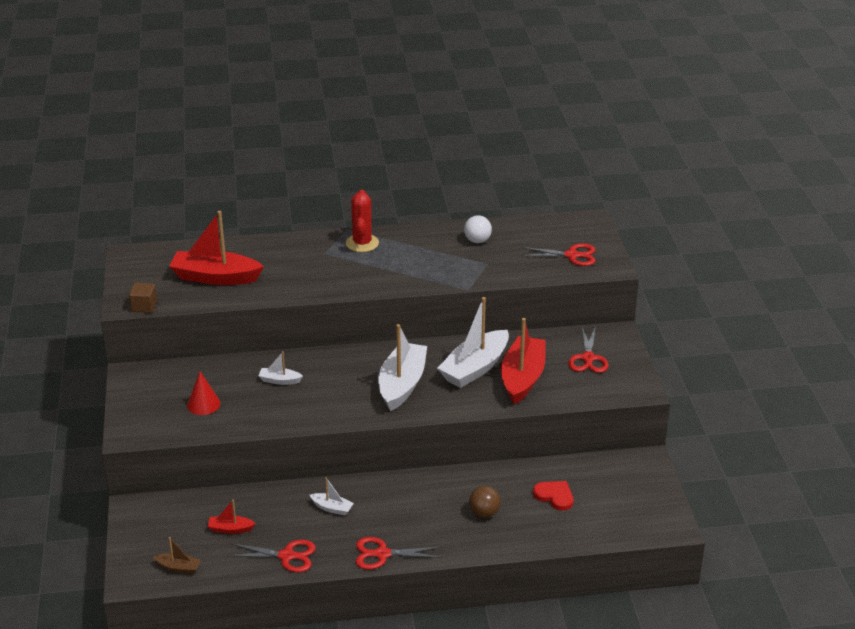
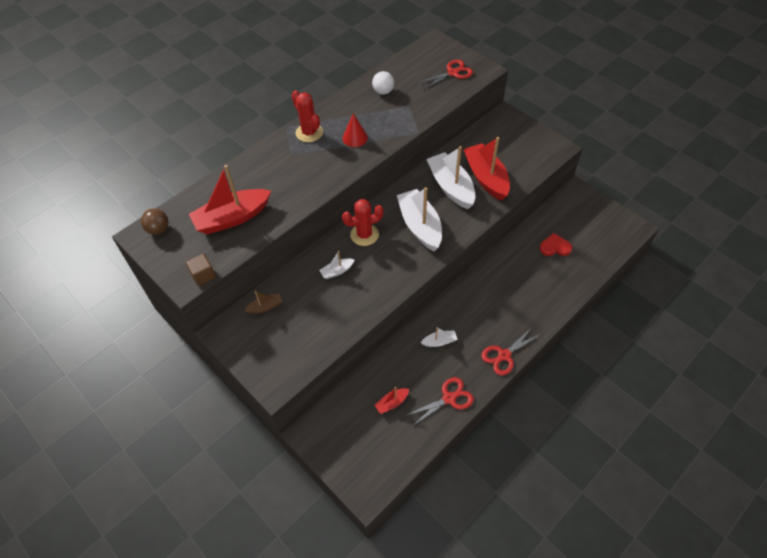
camera: 35 degrees left, 20 degrees up
(178, 568) = (389, 459): brown boat -> brown boat (265, 307)
(203, 404) = (304, 324): red cone -> red cone (355, 138)
(339, 365) = (364, 235): none -> red cactus
(475, 368) = (451, 187): white boat -> white boat turned 150 degrees clockwise
(484, 513) = (530, 284): brown ball -> brown ball (158, 229)
(588, 358) = (507, 141): red scissors -> none

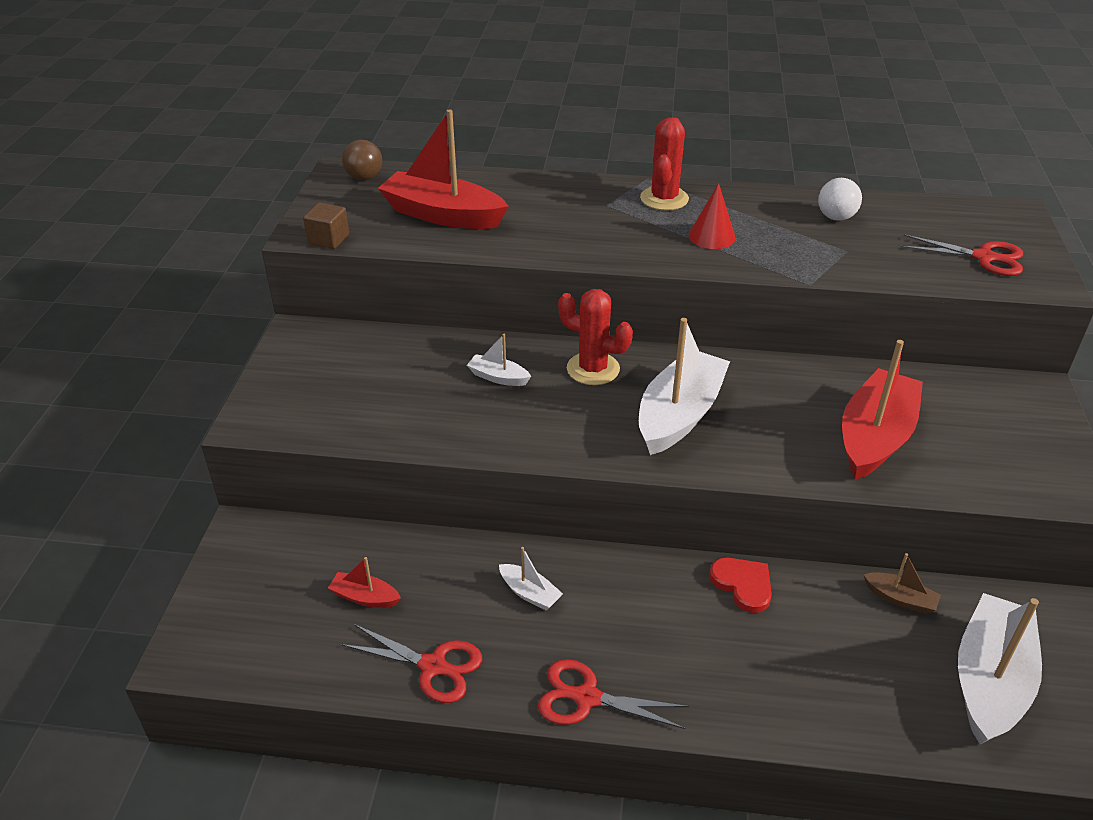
camera: 50 degrees right, 15 degrees down
(265, 307) = (370, 347): brown boat -> brown boat (900, 599)
(451, 187) = (799, 408): white boat -> white boat (990, 680)
(555, 247) = (899, 647): red heart -> red heart (743, 585)

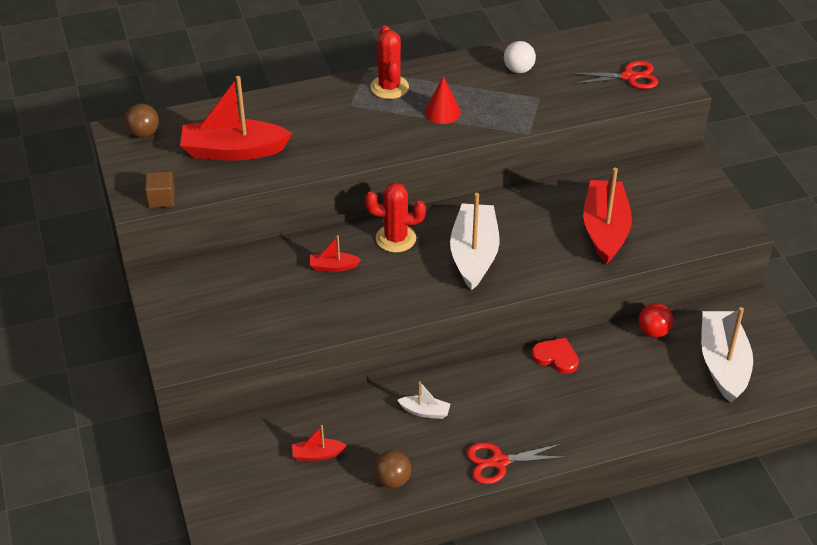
camera: 25 degrees left, 5 degrees up
(433, 666) = (392, 480): red scissors -> brown ball
(498, 377) = (333, 267): white boat -> red boat
(900, 599) = (653, 331): brown boat -> red ball

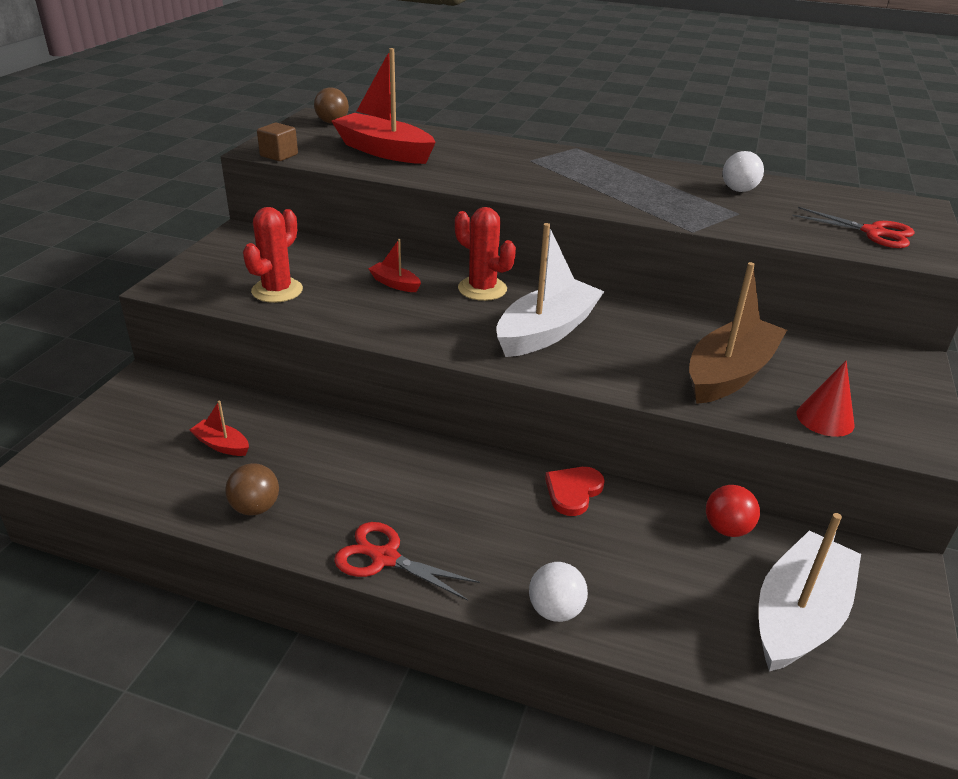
camera: 35 degrees right, 10 degrees down
(389, 87) = (584, 161): red cactus -> red cactus (277, 290)
(425, 411) = (369, 466): white boat -> none
(442, 112) = (615, 190): red cone -> red cone (825, 419)
(556, 357) = (573, 491): red heart -> red heart turned 120 degrees counterclockwise
(605, 229) = (729, 374): red boat -> brown boat
(612, 434) = (555, 610): none -> white ball

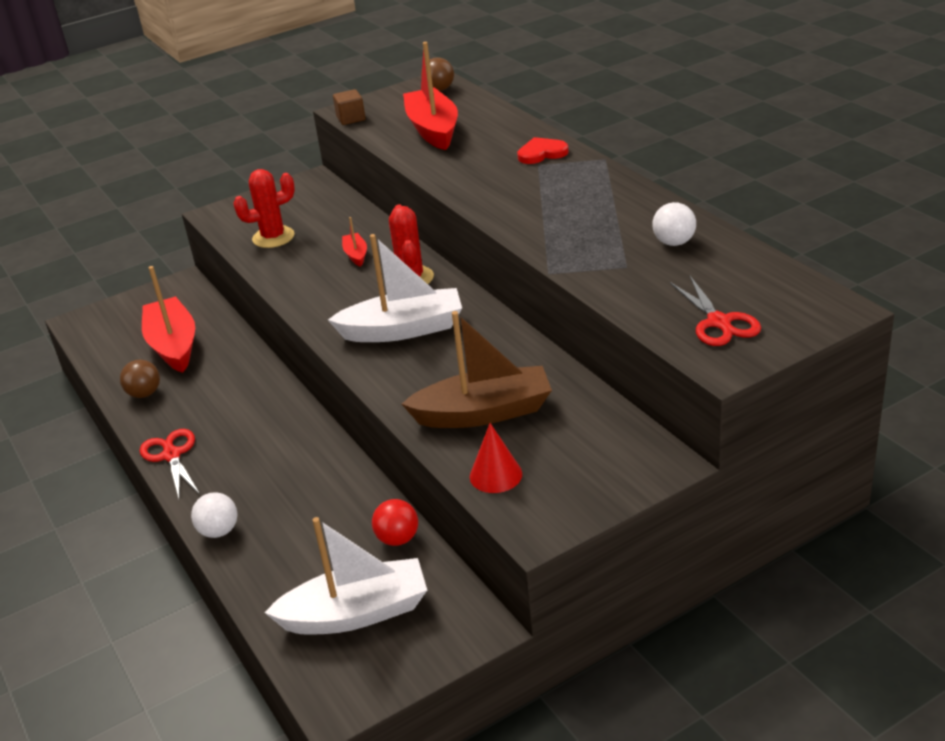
camera: 45 degrees right, 0 degrees up
(222, 445) = (173, 345): red boat -> red boat, size x2.19
(573, 491) = (333, 466): red heart -> red heart (541, 153)

